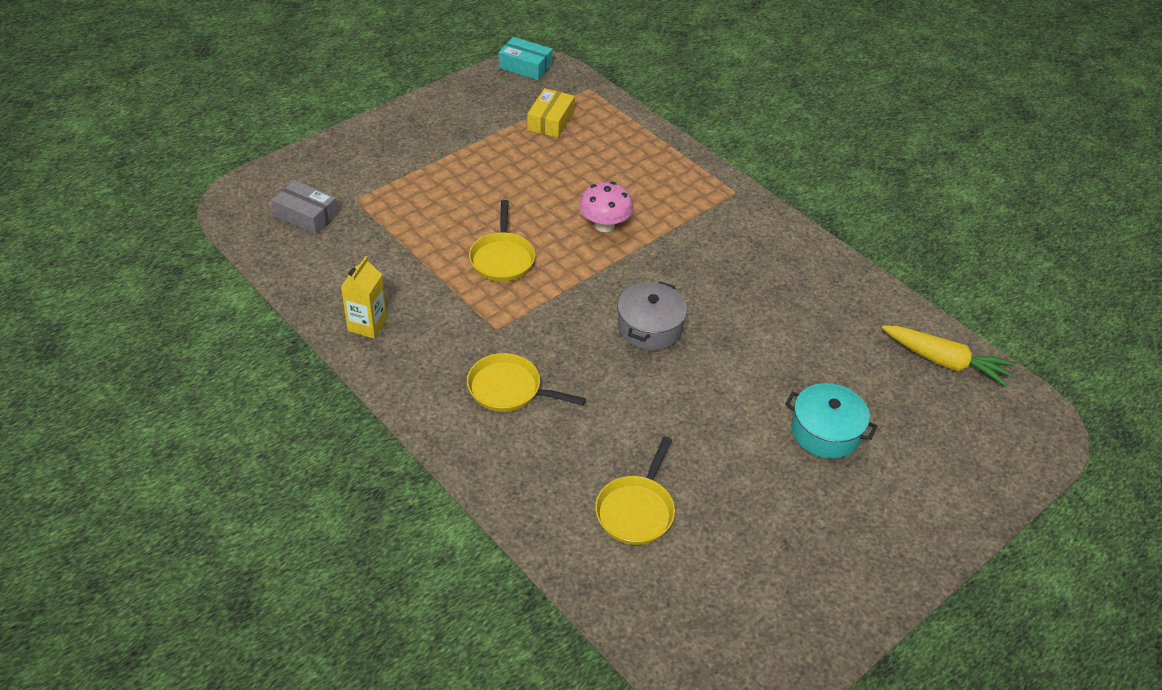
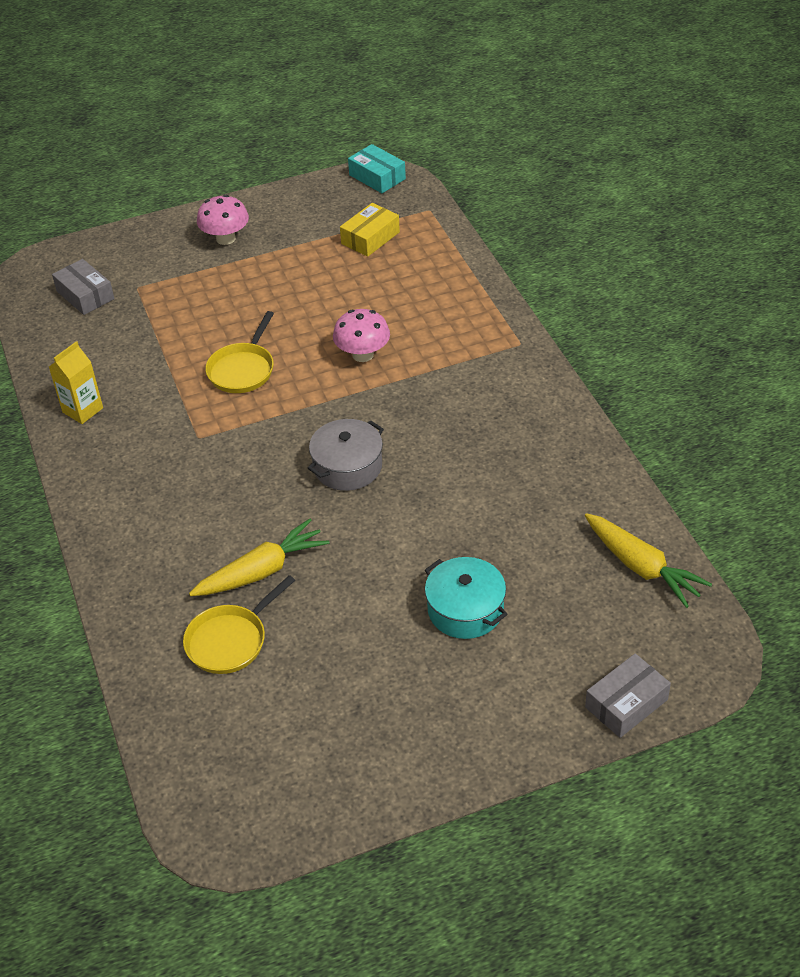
camera: 25 degrees right, 0 degrees up
(416, 141) = (225, 238): none -> pink mushroom
(509, 389) = (177, 498): yellow pan -> none
(628, 439) = (262, 571): none -> yellow carrot
(1002, 480) = (626, 703): none -> grey box

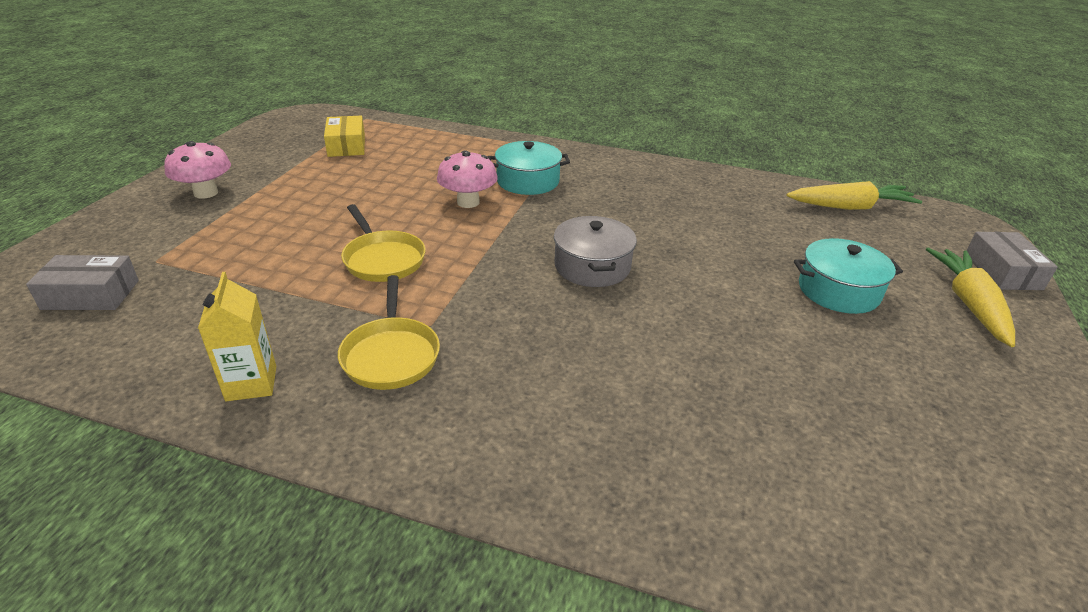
camera: 55 degrees left, 10 degrees down
(230, 640) = (769, 450): yellow pan -> yellow pan (391, 354)
(262, 571) = (678, 376): yellow carrot -> yellow carrot (969, 304)
(377, 177) = (290, 117): turquoise box -> none
(436, 361) = (528, 181): none -> turquoise pot

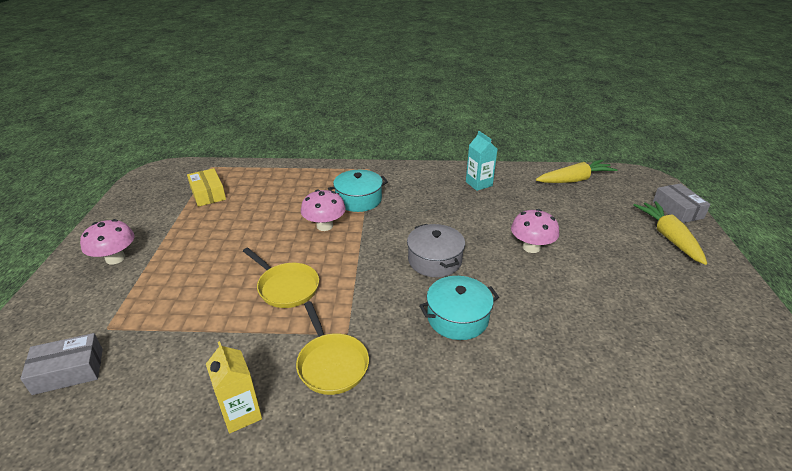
camera: 15 degrees left, 0 degrees up
(703, 189) = (479, 184): none -> turquoise carton
(740, 276) = (531, 247): none -> pink mushroom
(838, 291) = (593, 245): turquoise pot -> turquoise pot (457, 318)

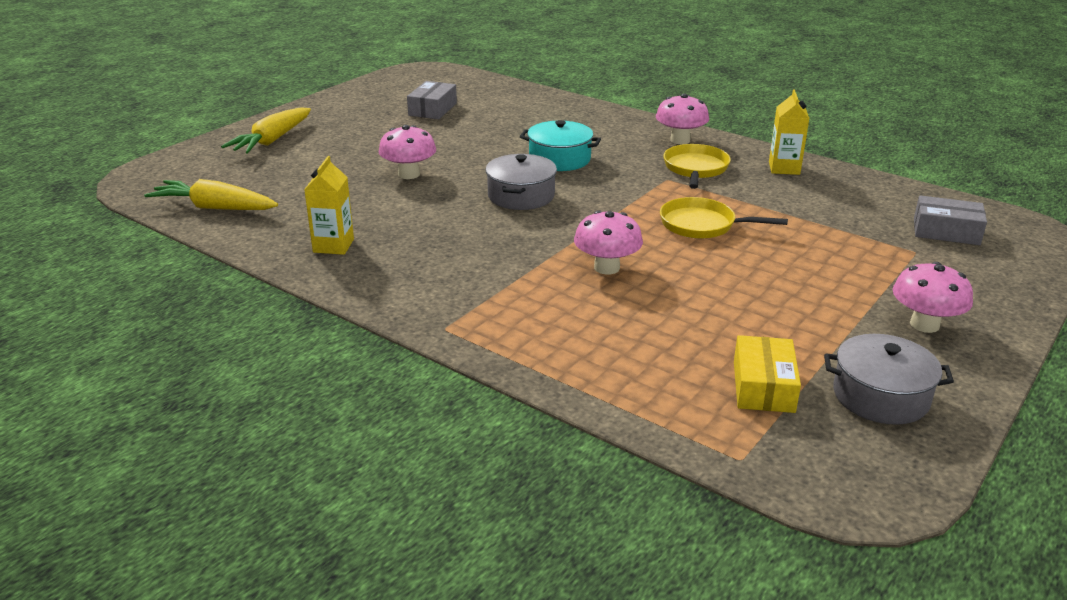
camera: 145 degrees left, 5 degrees down
(149, 208) = (880, 396): none -> grey pot
(286, 287) = (702, 225): yellow pan -> yellow pan turned 60 degrees counterclockwise
(359, 200) = (524, 284): turquoise pot -> none
(380, 417) = (680, 140): none -> pink mushroom
(479, 184) = (333, 246): turquoise carton -> yellow carton
(677, 210) = (202, 151): grey box -> grey box (432, 109)

